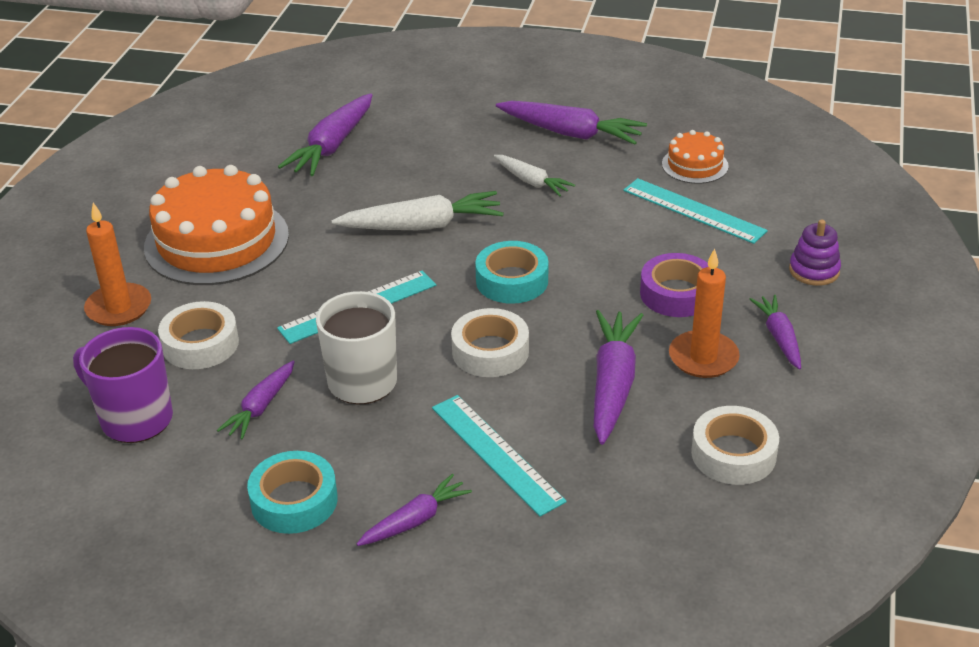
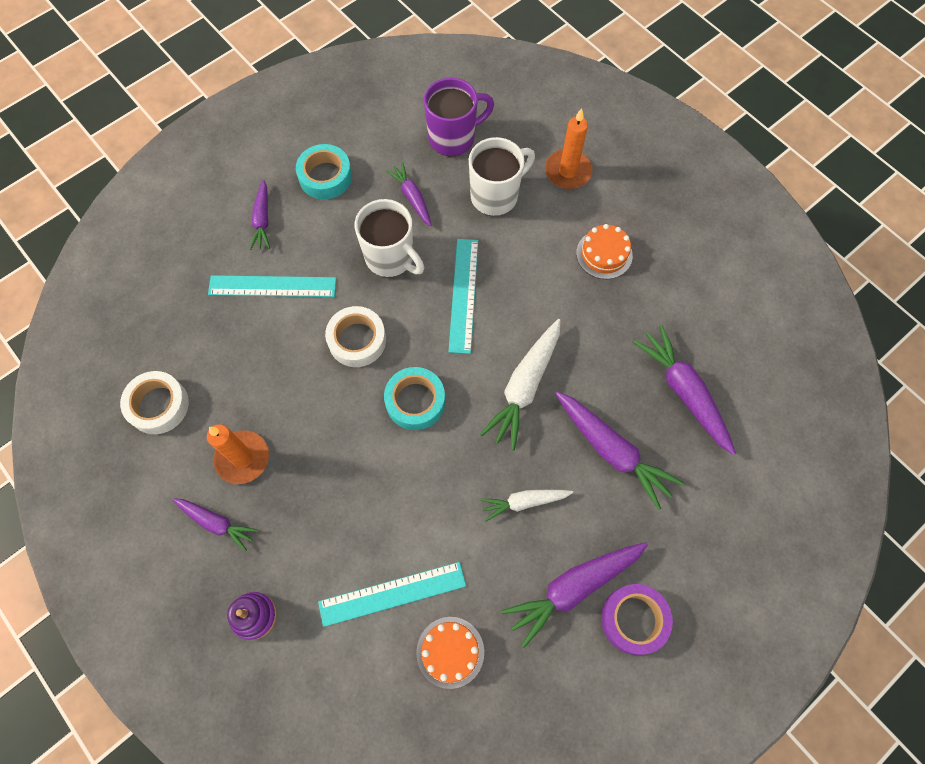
camera: 125 degrees right, 30 degrees up
(200, 344) = (496, 196): white tape -> white mug
(216, 241) = (604, 254): orange cake -> orange cake, size x0.49
(613, 384) = (268, 386): purple carrot -> purple carrot (612, 451)
(676, 294) = (313, 496): purple tape -> purple tape (634, 619)

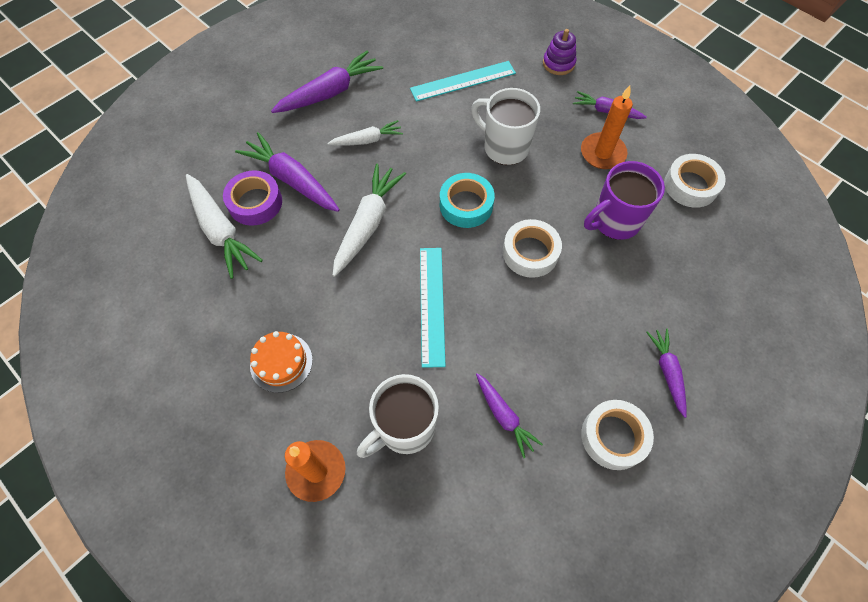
camera: 175 degrees right, 5 degrees down
(272, 286) = (629, 298): turquoise ruler -> none
(325, 176) = (613, 437): turquoise tape -> white tape
(391, 258) = (514, 339): white mug -> white mug (504, 147)
(450, 652) = (417, 55): orange cake -> none
(453, 138) = (465, 511): purple mug -> purple mug (614, 221)
(634, 619) = (287, 79): purple tape -> purple tape (255, 202)
(684, 392) = (220, 230): purple carrot -> white carrot

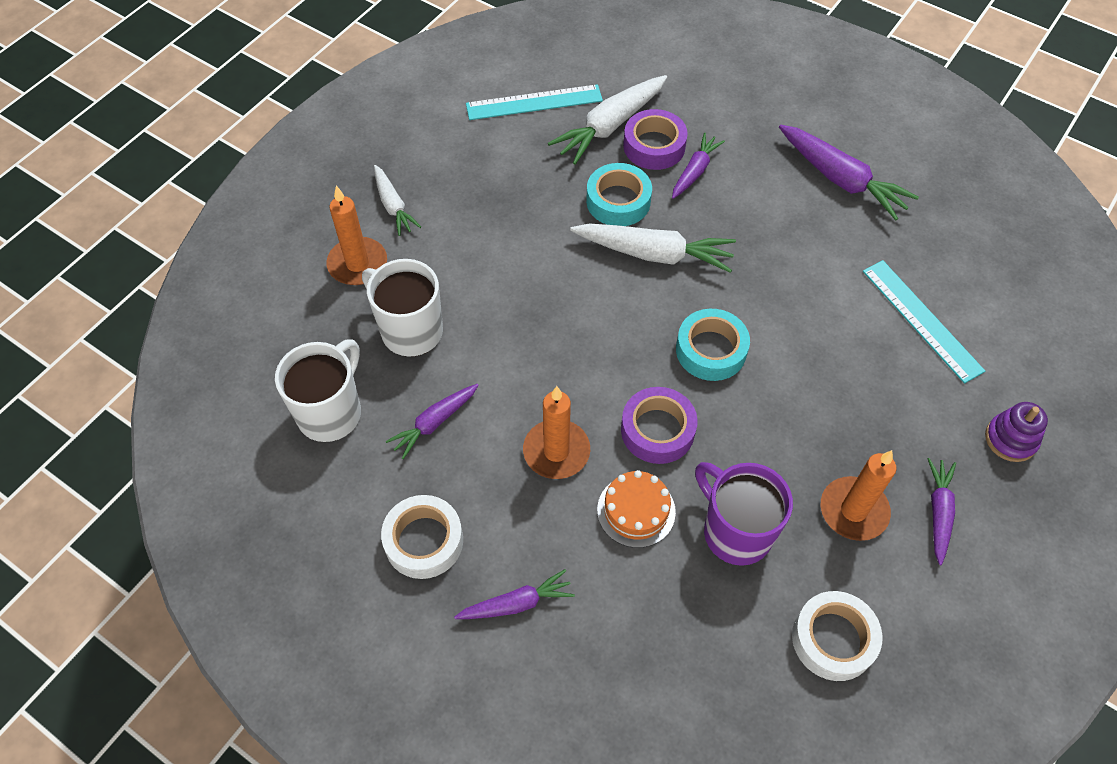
camera: 80 degrees right, 5 degrees down
(281, 362) = (466, 212): orange cake -> orange cake (636, 510)
(292, 180) = (695, 171): purple carrot -> purple carrot, size x0.60
(306, 239) = (618, 201): none -> turquoise tape
(367, 140) = (778, 231): white carrot -> white carrot (393, 206)
(432, 305) = (560, 334): turquoise ruler -> turquoise ruler (534, 103)
(504, 147) = (820, 383): white mug -> white mug (331, 412)
(530, 252) = (657, 430): white tape -> purple tape
(541, 325) = (556, 451): none -> orange candle

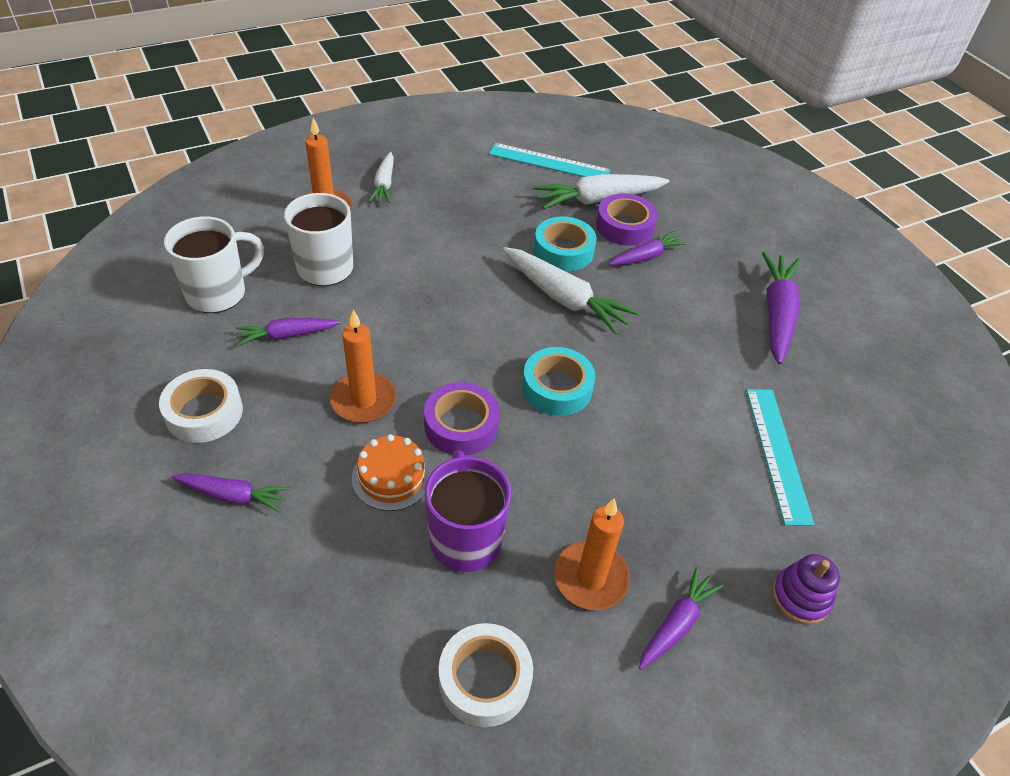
camera: 25 degrees right, 10 degrees down
(841, 179) = (777, 314): purple carrot -> purple carrot turned 150 degrees counterclockwise

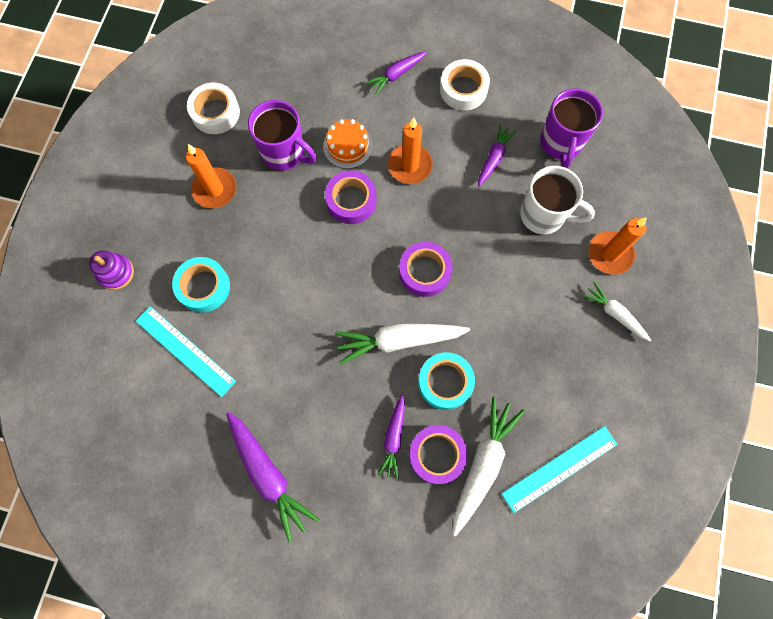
camera: 135 degrees right, 25 degrees up
(218, 293) = (561, 143): white mug -> purple mug
(477, 318) = (424, 272): none -> purple tape
(557, 388) = (333, 271): turquoise tape -> turquoise tape (203, 287)
(676, 624) = (161, 206): purple carrot -> none

